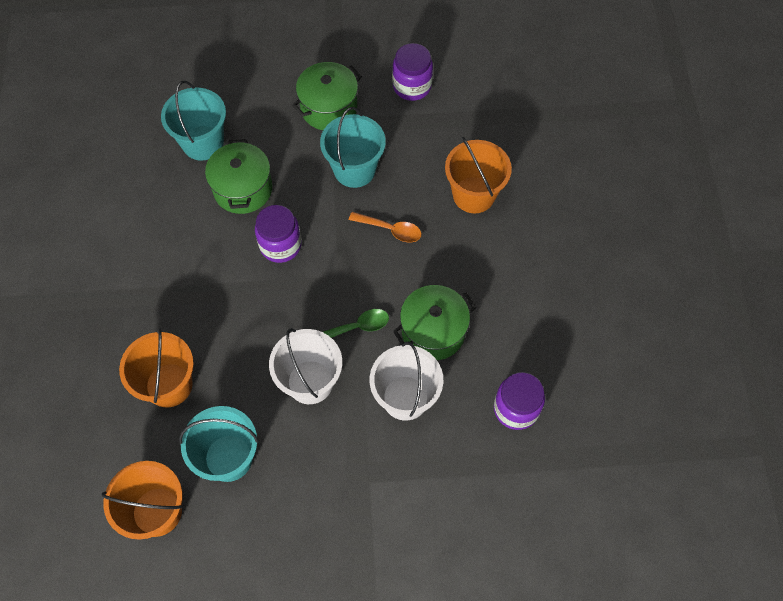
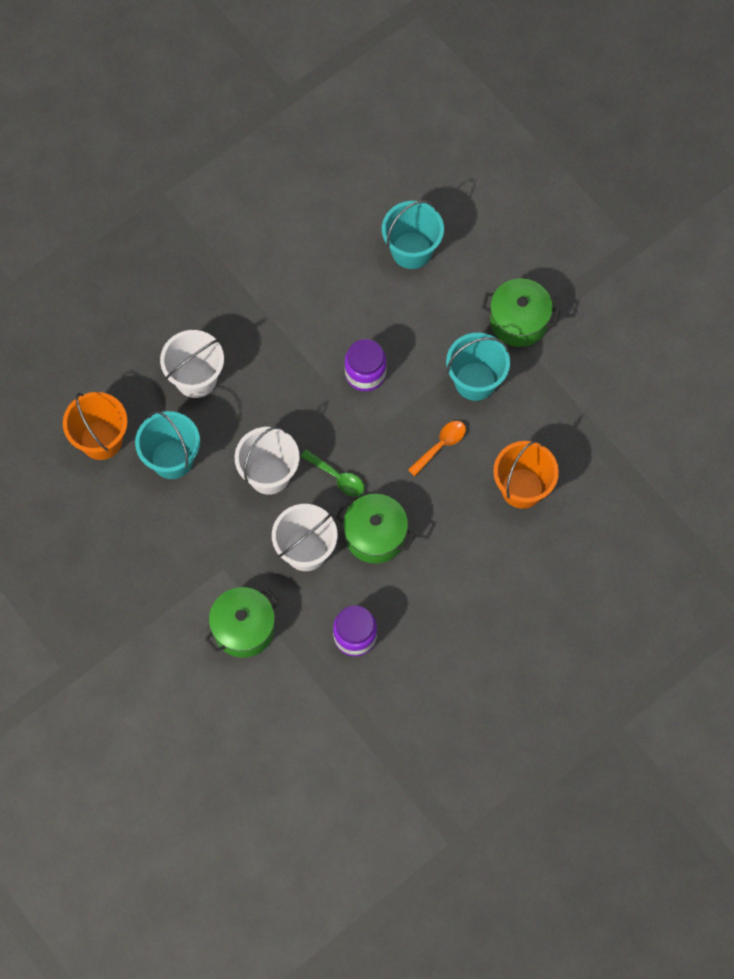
camera: 55 degrees right, 5 degrees up
(169, 385) = (196, 378): orange bucket -> white bucket
(243, 189) = (393, 310): green pot -> green pot (243, 628)
(390, 229) = (441, 445): orange spoon -> orange spoon turned 120 degrees counterclockwise
(412, 86) = (592, 371): purple jar -> none

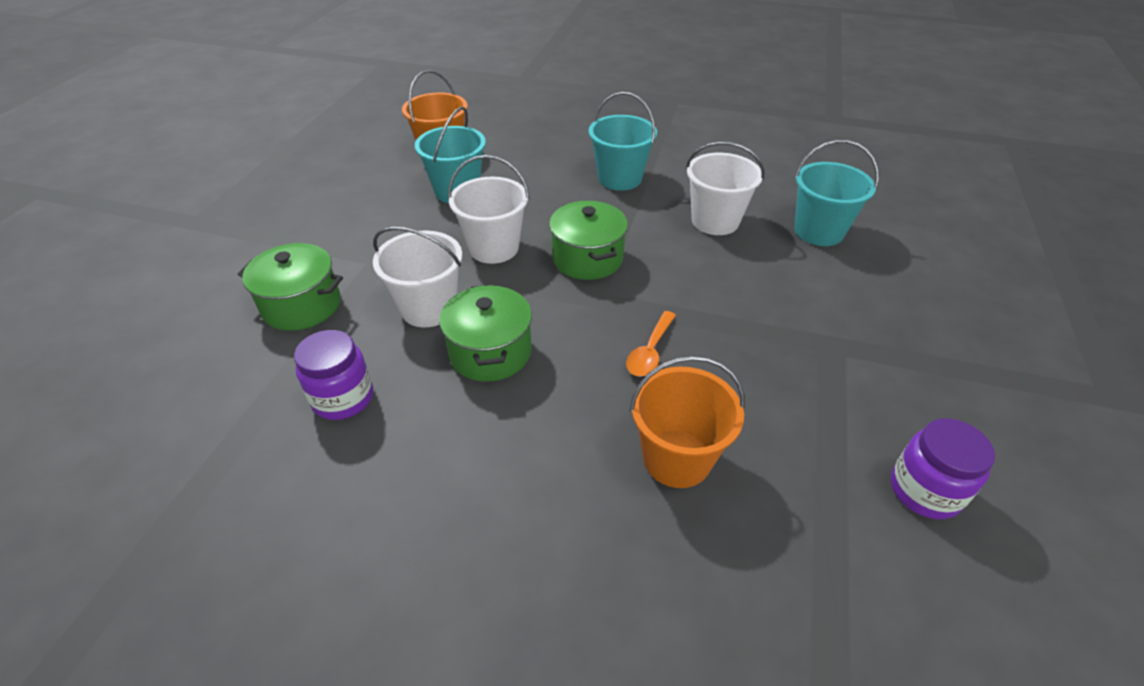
camera: 55 degrees right, 25 degrees down
(196, 378) = (546, 173): white bucket -> white bucket (715, 221)
(337, 477) = (533, 292): green spoon -> none
(365, 373) = (663, 260): purple jar -> purple jar (924, 490)
(441, 445) = (650, 351): orange spoon -> orange spoon turned 105 degrees clockwise
(475, 381) = (754, 341): turquoise bucket -> turquoise bucket (619, 178)
(519, 321) = (864, 340): green pot -> green pot (587, 258)

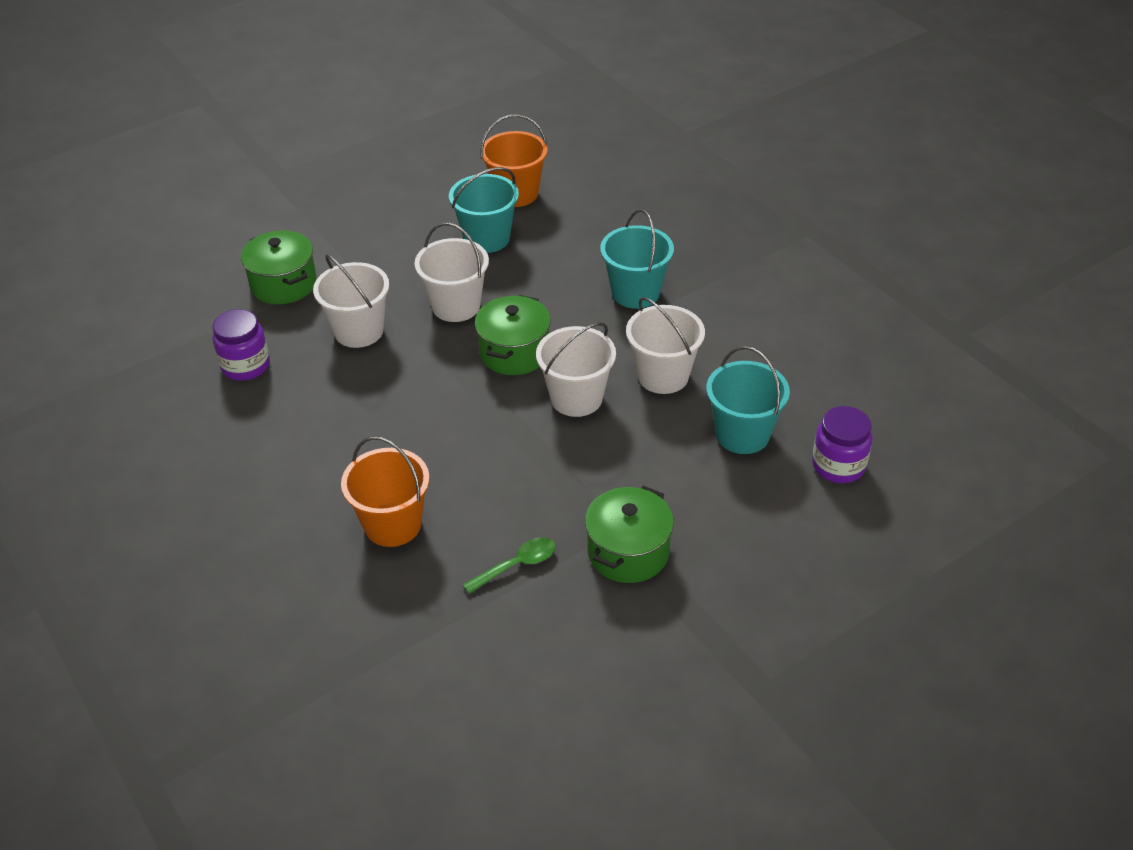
camera: 40 degrees right, 0 degrees up
(490, 352) = (362, 386): green pot -> green pot (628, 552)
(650, 351) = (466, 449): orange spoon -> none
(679, 266) = (576, 398): none -> white bucket
(821, 422) = (517, 565): none -> green spoon
(924, 490) = (521, 645): purple jar -> purple jar (838, 465)

